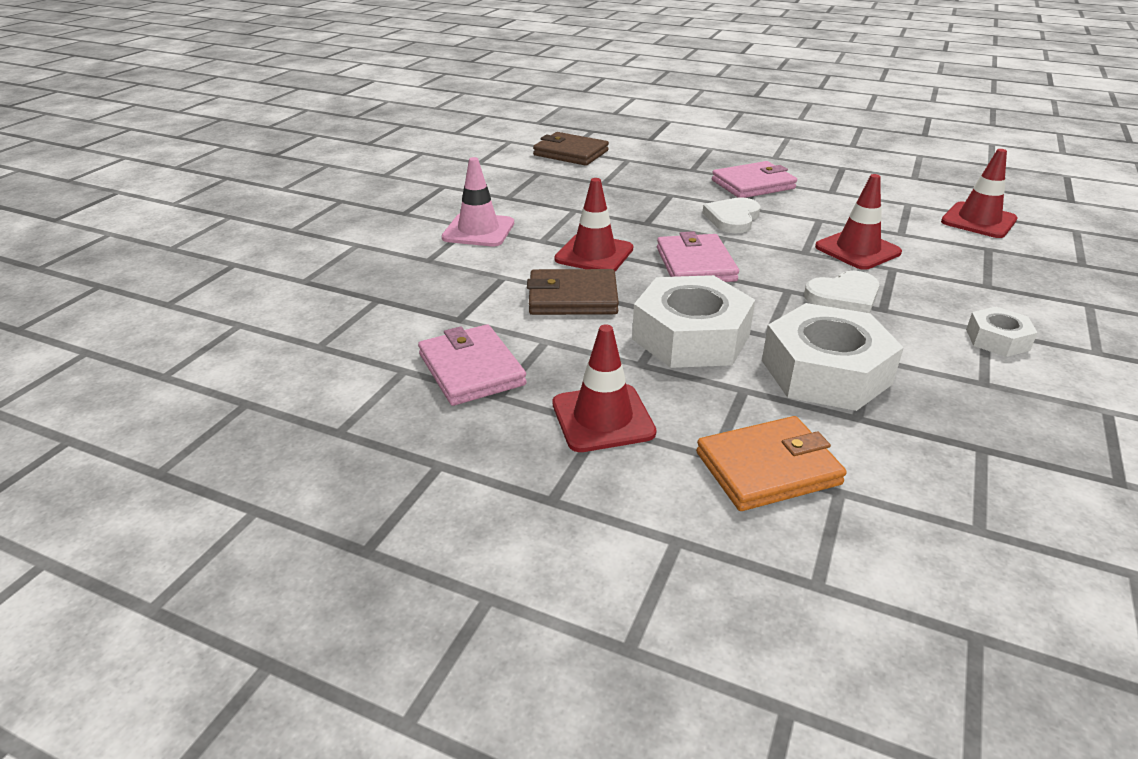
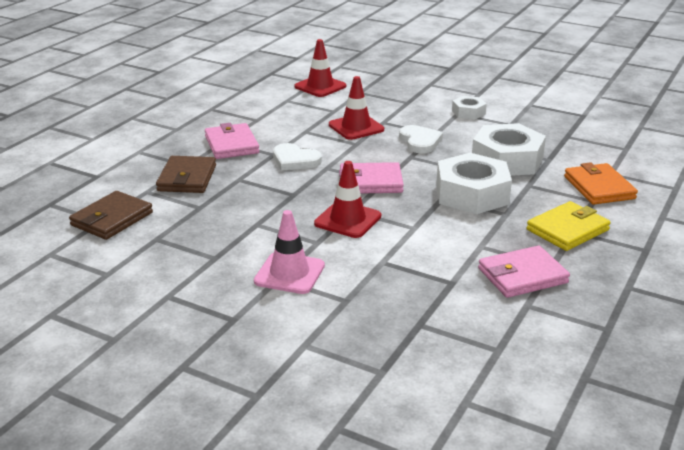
camera: 85 degrees left, 5 degrees down
(572, 297) = (419, 232): brown wallet -> brown wallet (187, 178)
(603, 418) = (567, 230): red traffic cone -> yellow wallet

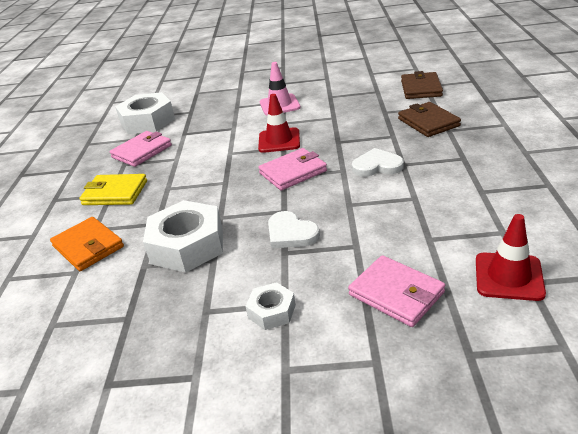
camera: 155 degrees right, 5 degrees up
(232, 144) = (450, 157): pink wallet -> pink wallet (396, 294)
(356, 127) = (374, 224): red traffic cone -> none
(472, 194) = (203, 194): white nut -> white nut (148, 121)
(567, 230) = (115, 193): yellow wallet -> yellow wallet turned 75 degrees clockwise

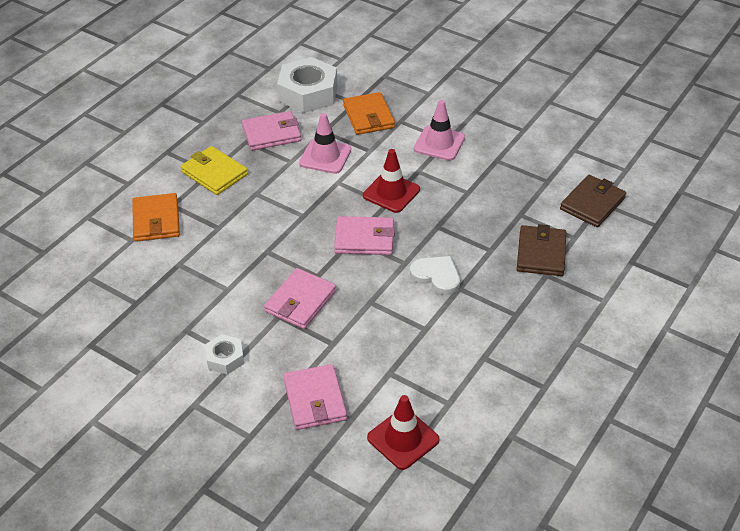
camera: 30 degrees right, 10 degrees up
(187, 245) = (221, 264): white nut -> none
(202, 145) = (325, 156): none -> pink traffic cone
(210, 113) = (368, 116): none -> orange wallet
(291, 233) = (300, 301): white heart -> pink wallet

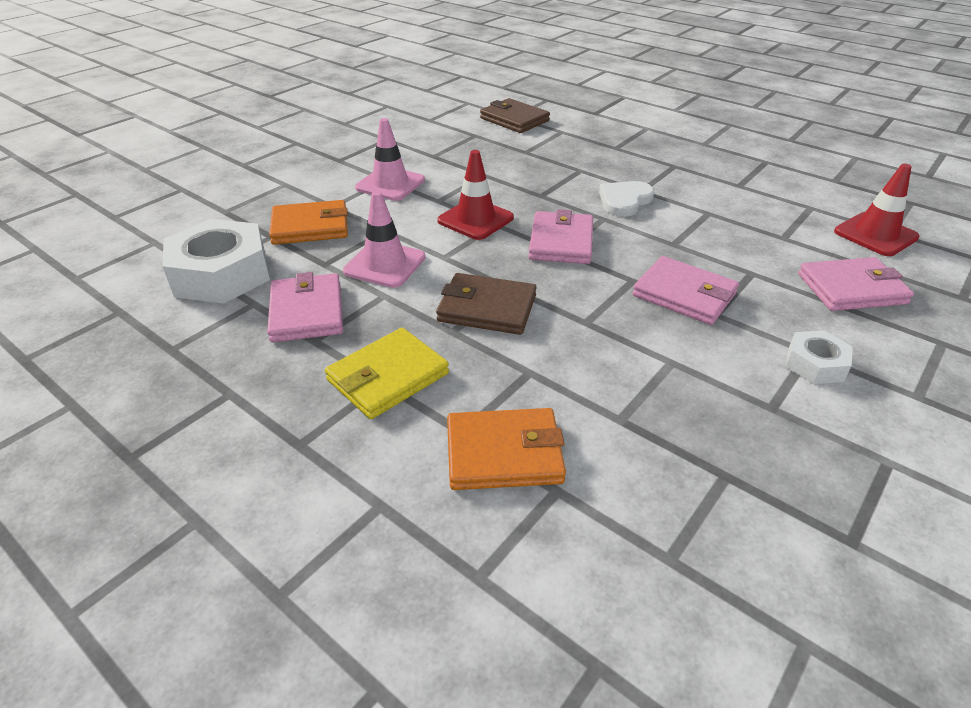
camera: 85 degrees left, 5 degrees down
(541, 253) = (585, 147): brown wallet -> brown wallet (487, 308)

